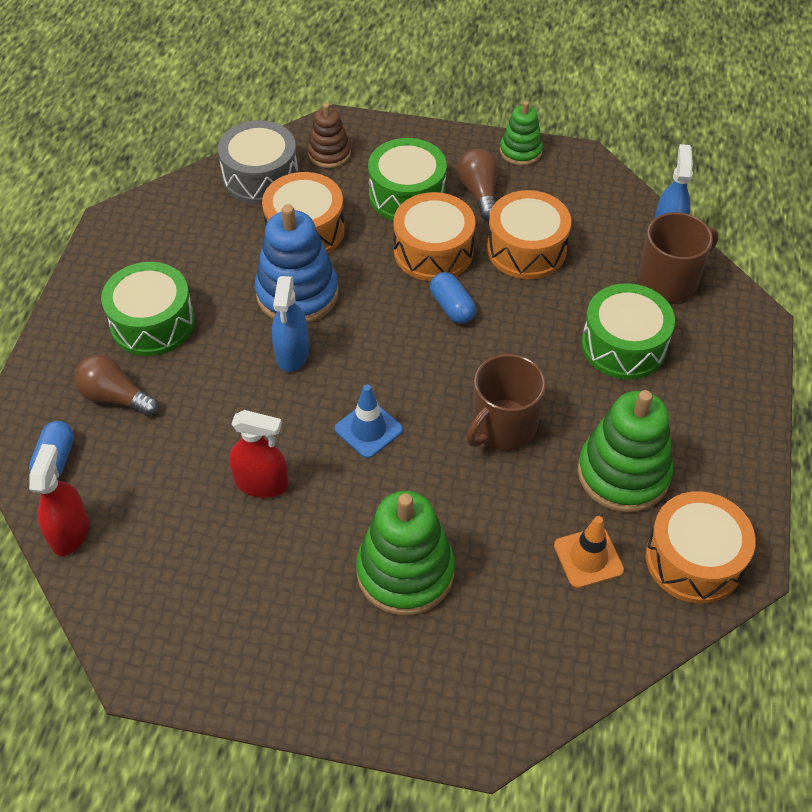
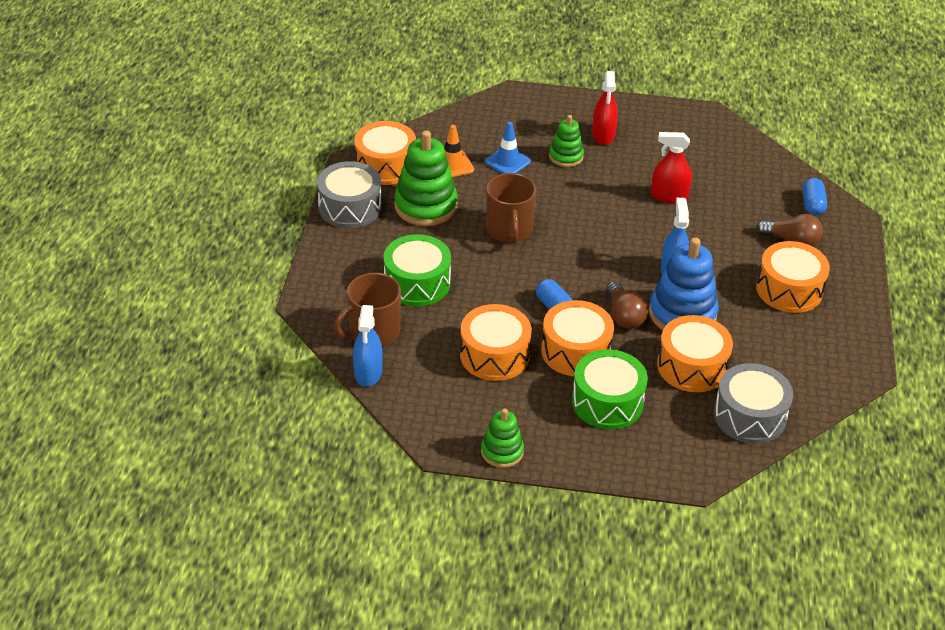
camera: 175 degrees right, 10 degrees down
(69, 532) = (781, 170): red spray bottle -> red spray bottle (603, 135)
(152, 323) = (789, 289): green drum -> orange drum
(329, 154) = (691, 443): brown stacking toy -> none
(368, 429) = (604, 226): blue traffic cone -> blue traffic cone (507, 162)
(405, 572) = (566, 156): green stacking toy -> green stacking toy, size x0.57
(479, 193) = (540, 406): brown light bulb -> brown light bulb (624, 315)
(503, 426) = (509, 230): brown mug -> brown mug turned 135 degrees clockwise
(733, 474) = (350, 207): none -> grey drum

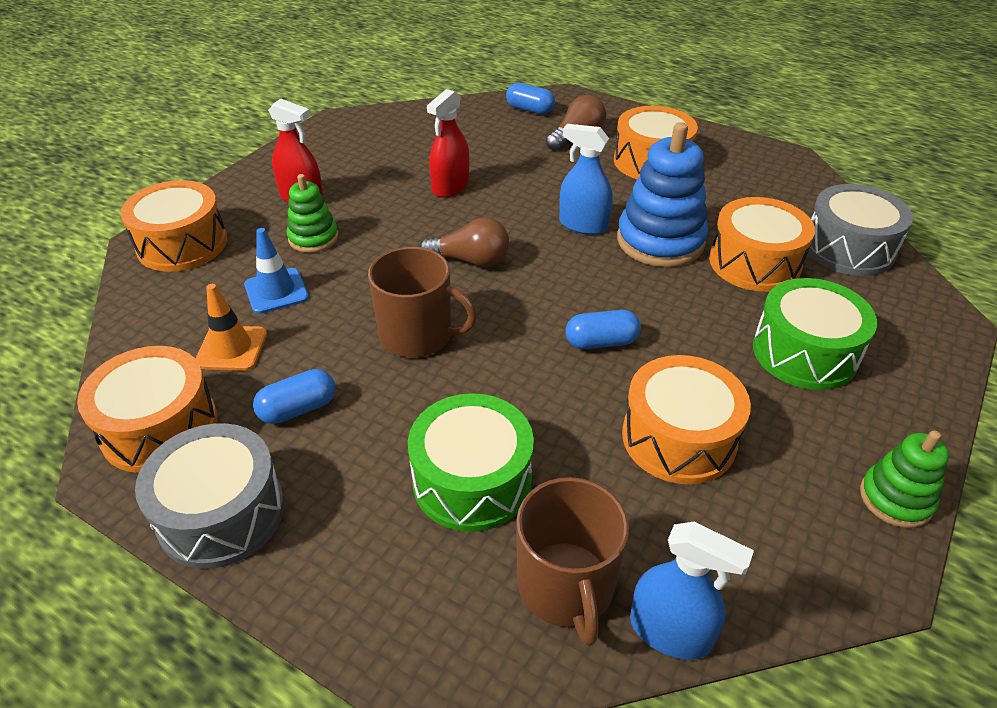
camera: 65 degrees left, 0 degrees up
(426, 206) = (298, 409): green stacking toy -> blue capsule
(575, 351) = (697, 350): orange drum -> orange drum (182, 244)
(624, 315) = (644, 286): brown light bulb -> brown light bulb (470, 260)

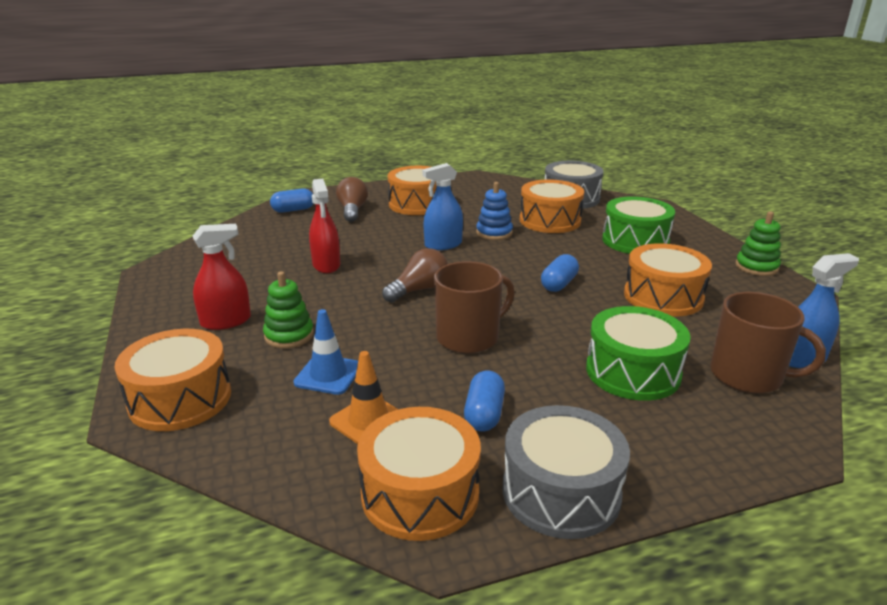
camera: 50 degrees left, 15 degrees down
(660, 241) = (494, 233): blue stacking toy -> blue stacking toy, size x0.57

